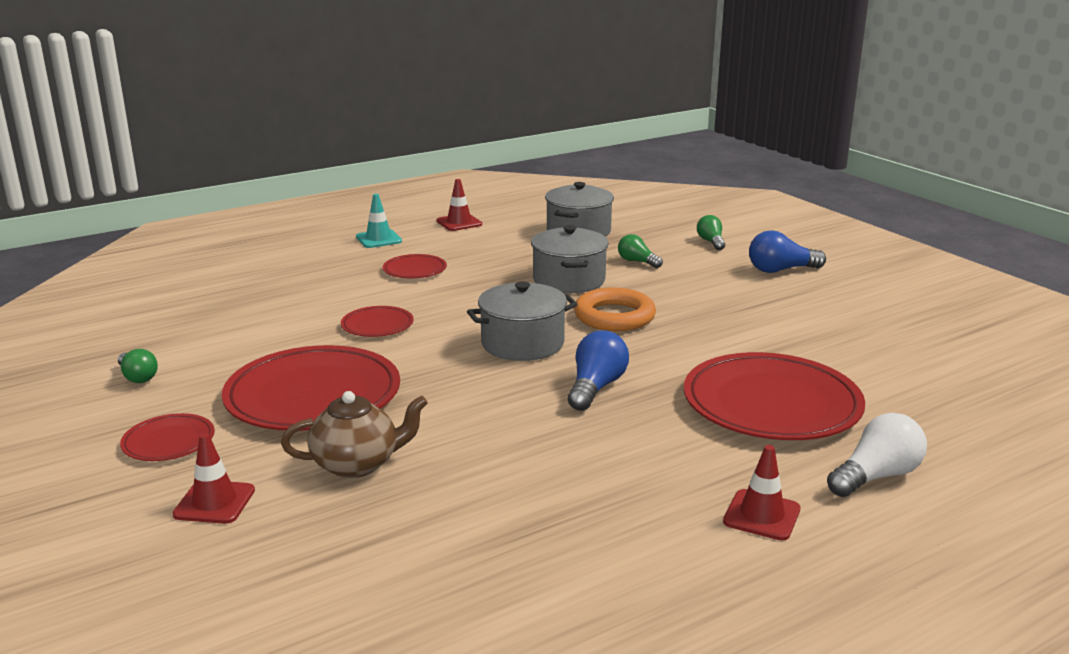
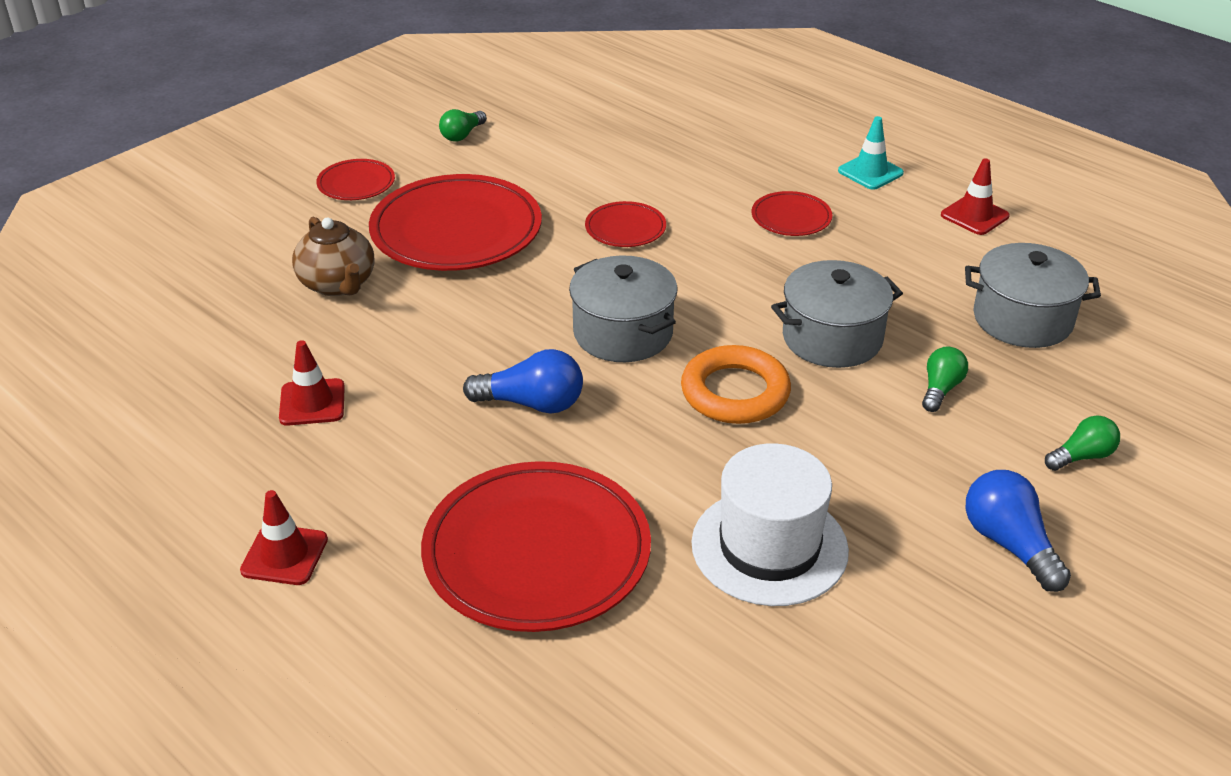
camera: 75 degrees right, 15 degrees up
(214, 502) = (268, 232): red traffic cone -> red traffic cone (312, 402)
(775, 329) = (769, 547): none -> white hat
(876, 476) = (379, 651): white light bulb -> none

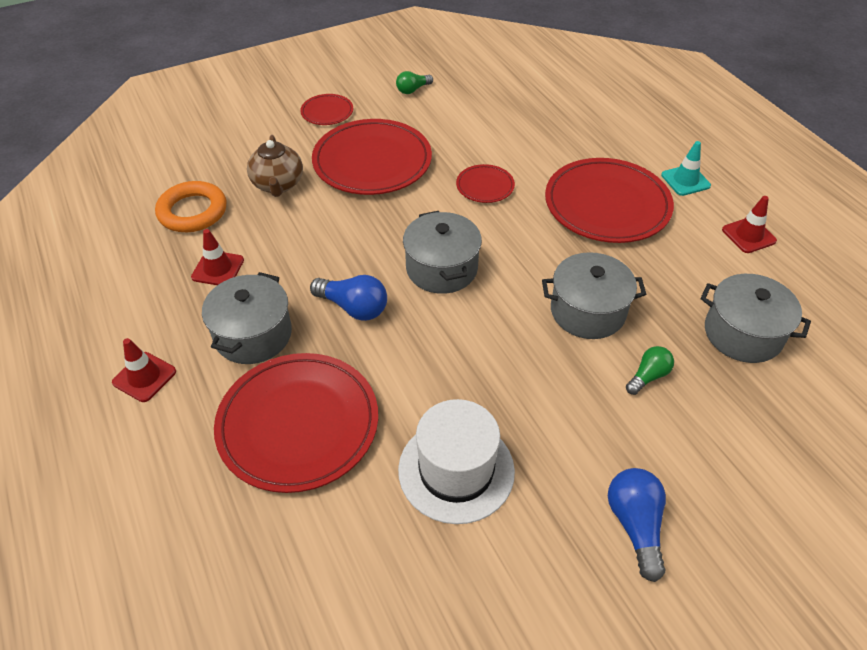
camera: 20 degrees right, 10 degrees up
(412, 467) = (253, 335): none -> grey pot
(735, 392) = (495, 337): orange ring -> orange ring (192, 211)
(791, 218) = (607, 205): red plate -> red plate, size x2.10
(1082, 456) = (731, 466): green light bulb -> none

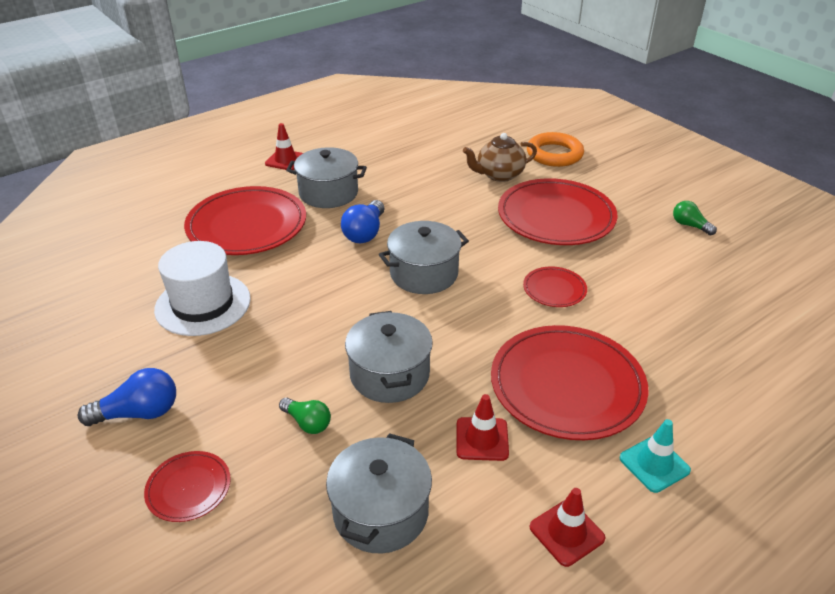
camera: 80 degrees right, 10 degrees down
(192, 211) = (450, 145): orange ring -> orange ring (554, 154)
(218, 268) = (392, 167): red traffic cone -> red traffic cone (482, 439)
(327, 112) = (615, 182): red plate -> red plate (188, 488)

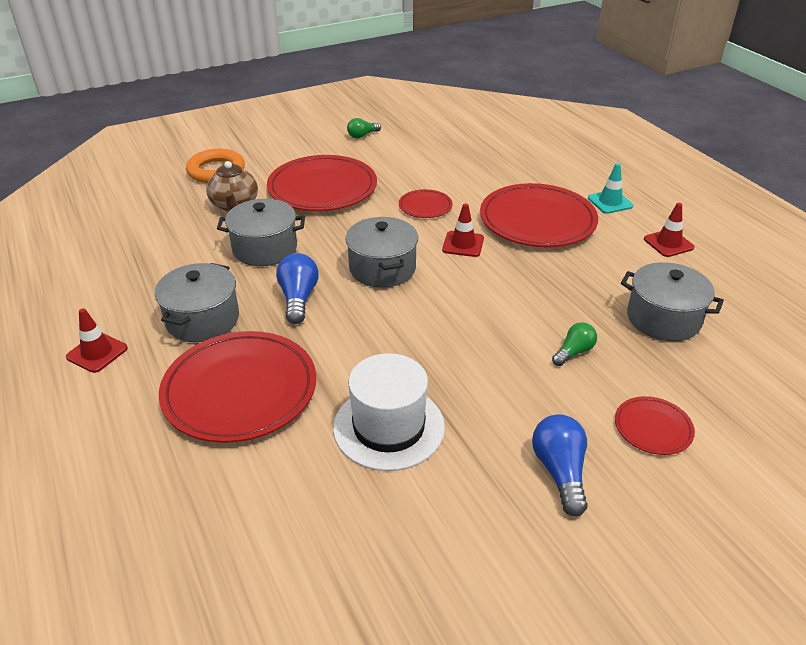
camera: 80 degrees left, 0 degrees up
(365, 233) = (298, 298): blue light bulb -> blue light bulb turned 120 degrees counterclockwise
(389, 374) = (517, 301): grey pot -> grey pot (265, 248)
(482, 439) = (590, 264): red traffic cone -> red traffic cone (463, 244)

